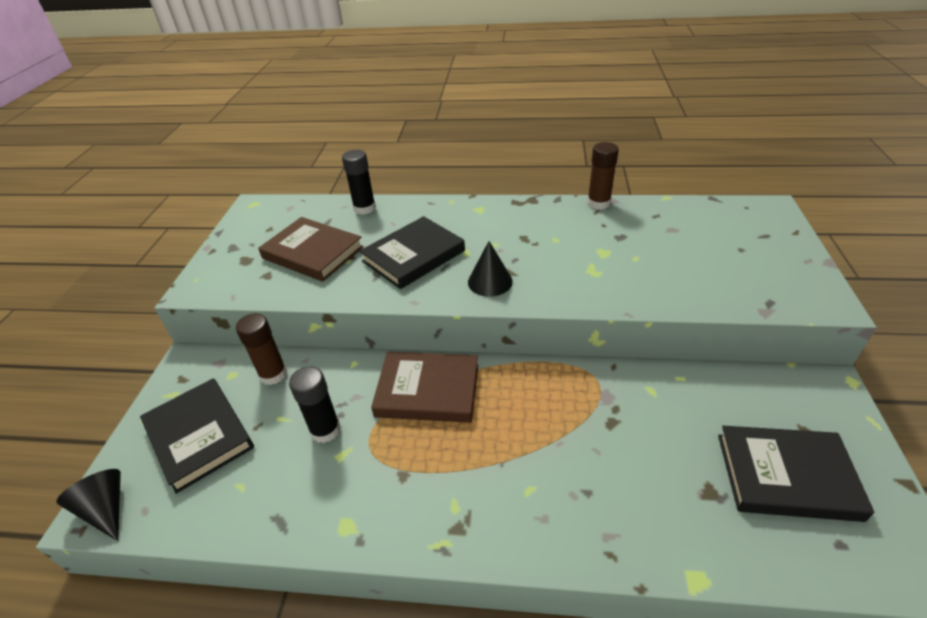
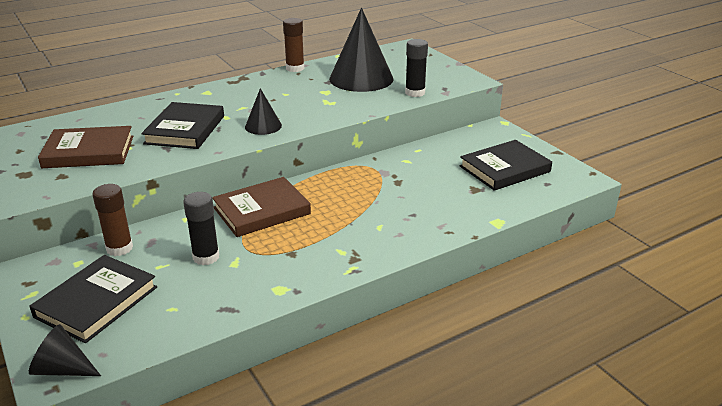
camera: 40 degrees left, 10 degrees down
(199, 436) = (96, 302): black book -> black book turned 75 degrees counterclockwise
(364, 208) = (101, 115): black glue stick -> black glue stick (415, 93)
(665, 245) = (361, 78): none -> black cone

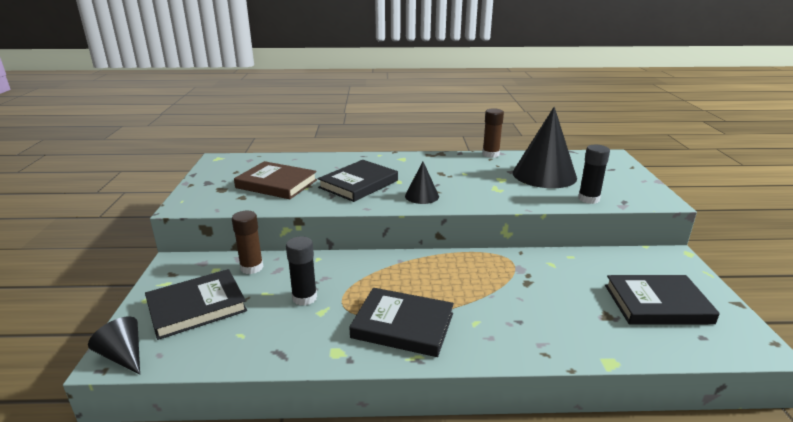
camera: 30 degrees right, 5 degrees down
(262, 211) = (382, 271): brown book -> none
(320, 249) = (403, 325): none -> black book

